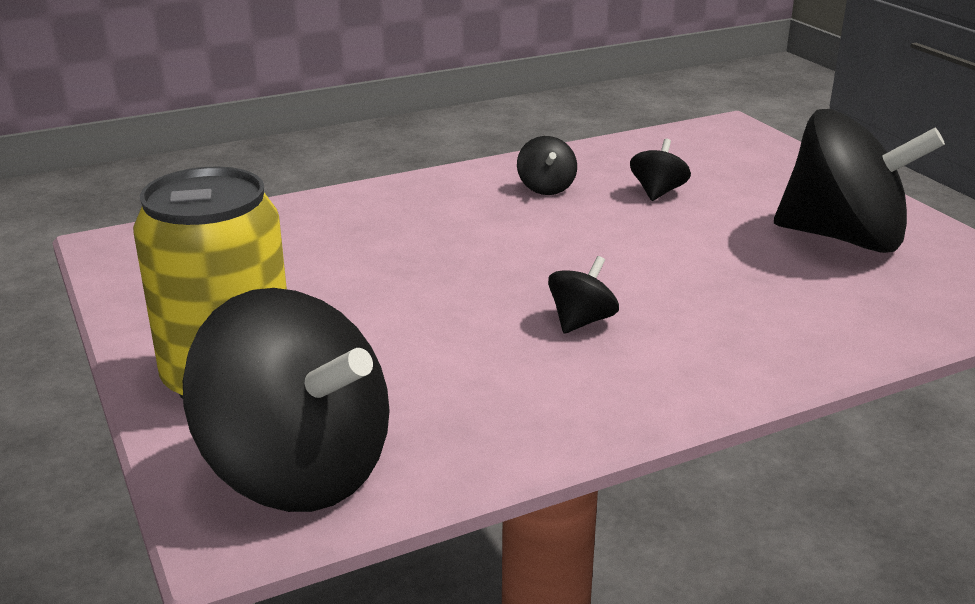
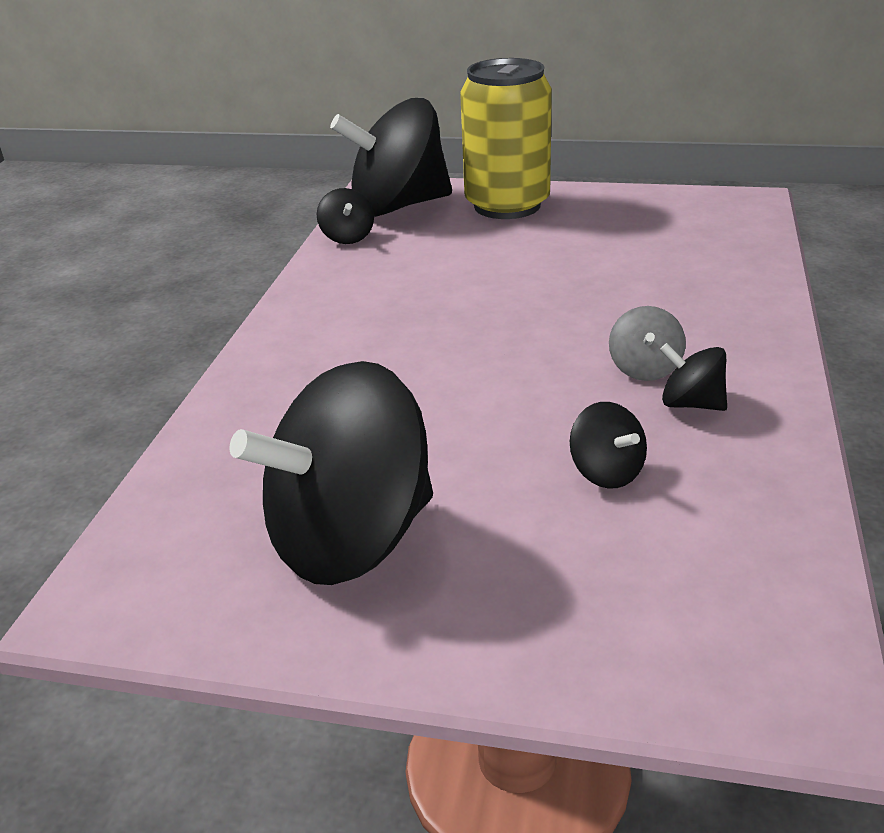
camera: 130 degrees right, 5 degrees up
(521, 210) = (644, 368): none -> grey spinning top
(581, 321) = (417, 322): black spinning top -> black spinning top (347, 237)

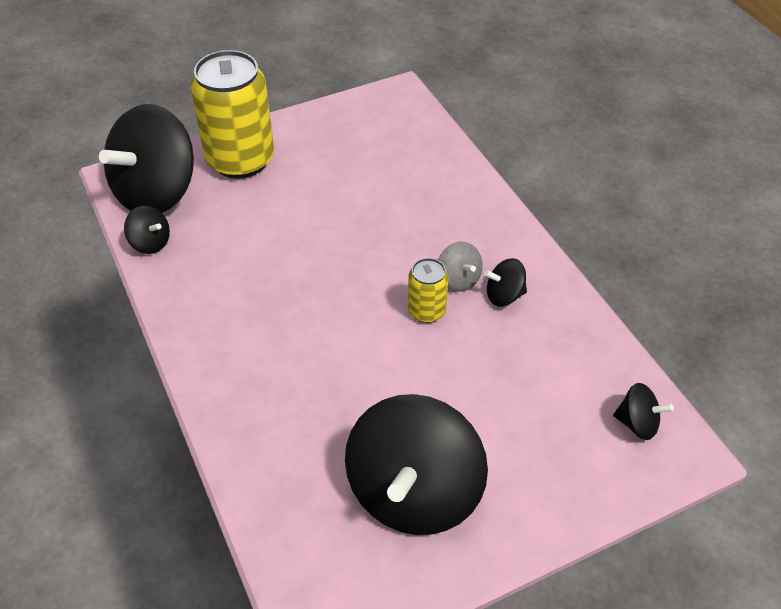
camera: 40 degrees left, 15 degrees up
(570, 381) = (426, 311): none -> yellow can
(606, 472) = (502, 369): black spinning top -> black spinning top (637, 423)

